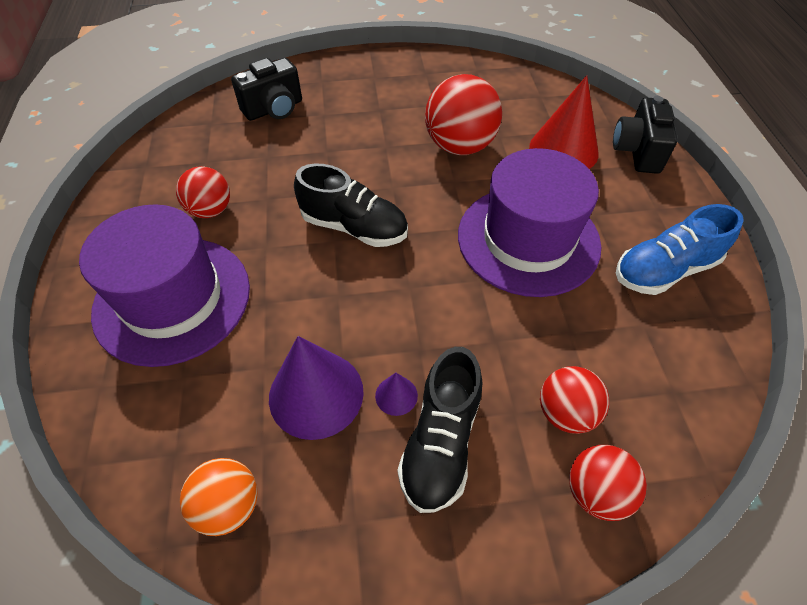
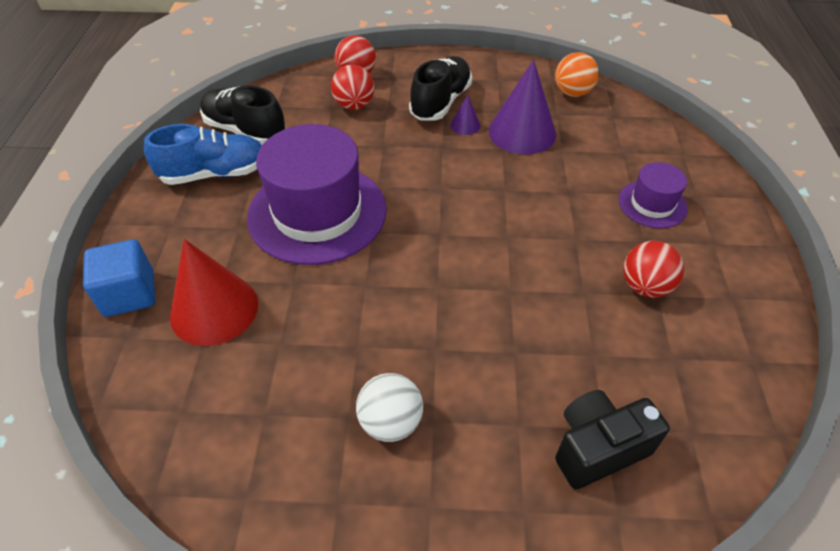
camera: 170 degrees left, 5 degrees down
(172, 299) = (652, 204): purple hat -> purple hat, size x0.49
(354, 227) = (486, 246): black shoe -> black shoe (245, 131)
(406, 106) = (390, 422): none -> white ball
(460, 146) = (339, 334): red ball -> none
(637, 151) = (129, 294): black camera -> blue cube

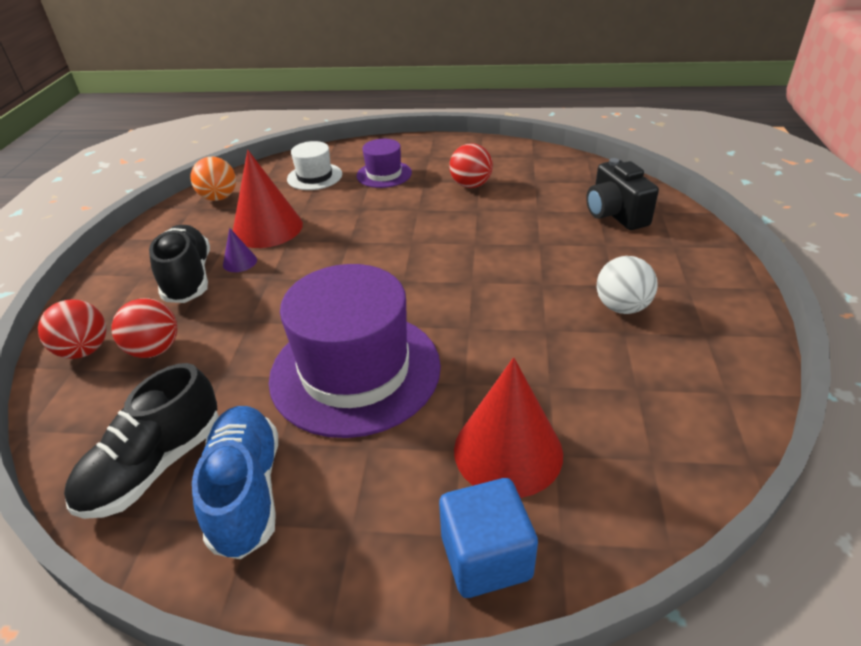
camera: 85 degrees left, 10 degrees down
(440, 102) = (188, 278): black shoe -> black shoe turned 45 degrees clockwise
(522, 132) = (267, 228): purple cone -> red cone
(631, 149) = (314, 177): none -> white hat

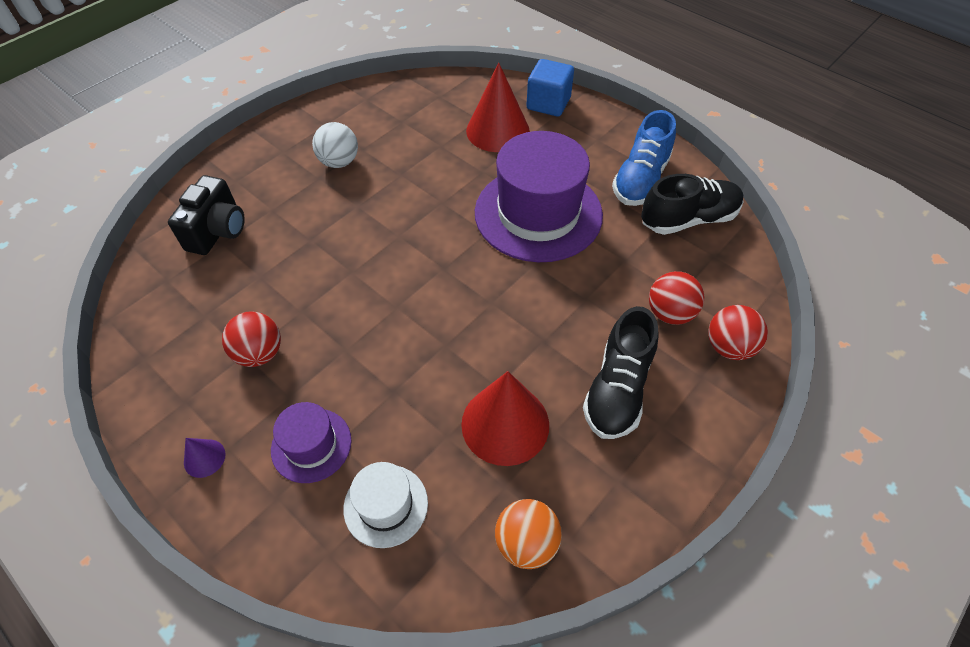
camera: 145 degrees left, 15 degrees up
(240, 262) = (560, 382): purple cone -> purple cone (204, 458)

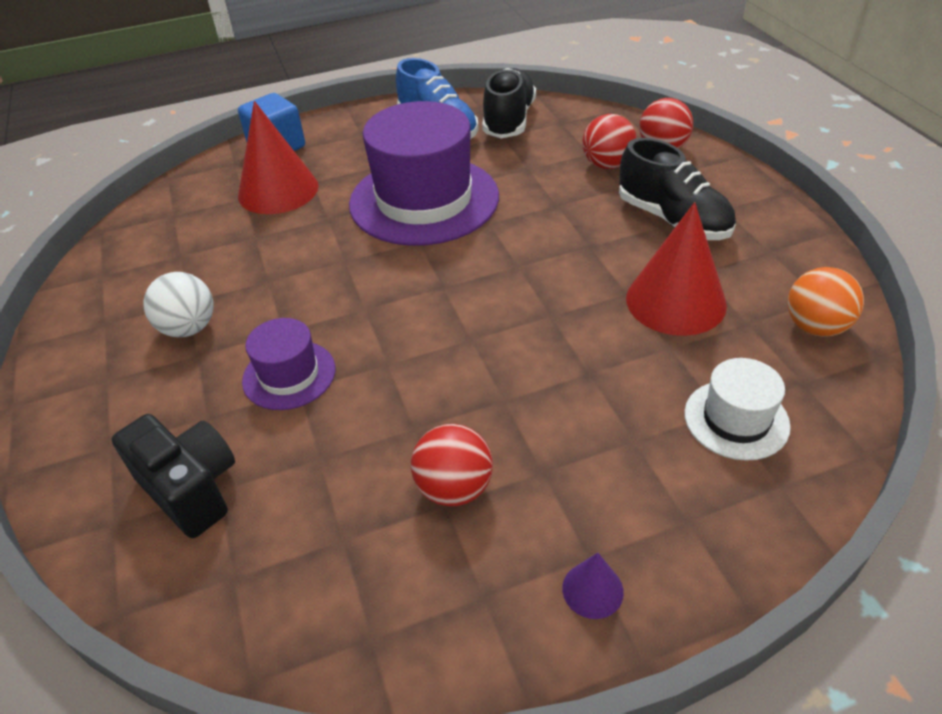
camera: 60 degrees left, 10 degrees down
(311, 445) = (626, 467): purple hat -> purple hat (289, 375)

